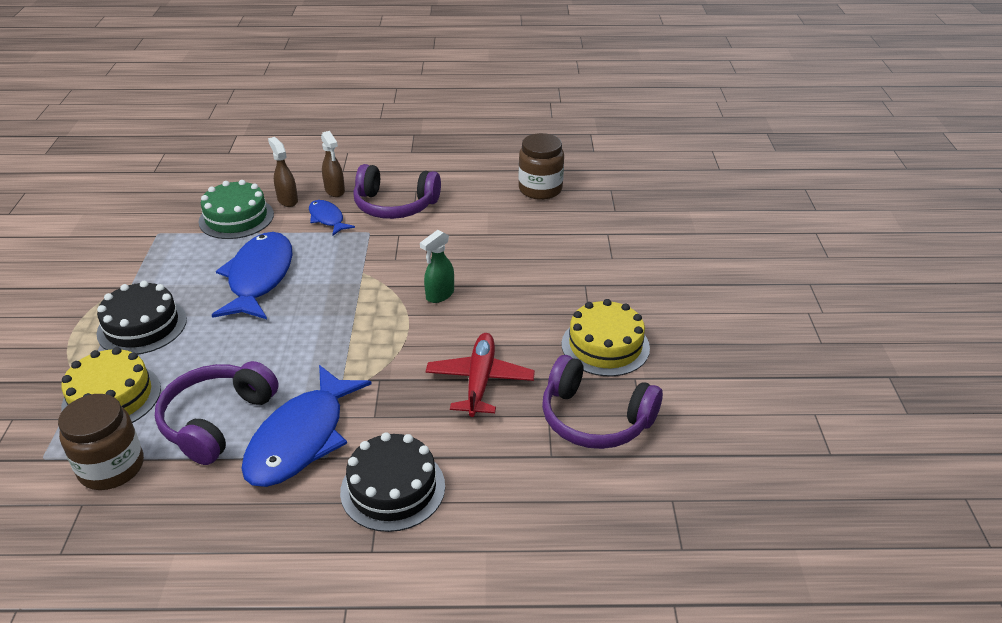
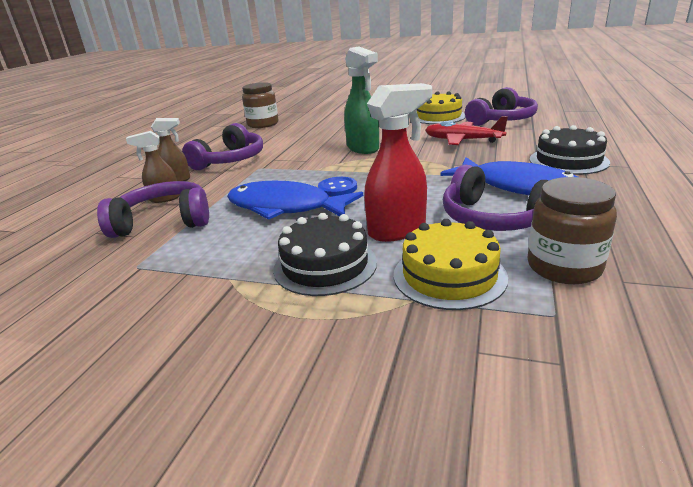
camera: 70 degrees left, 10 degrees down
(199, 357) = (398, 230): none -> red spray bottle
(236, 218) = (164, 221): green cake -> purple headphones
(306, 300) = (337, 188): none -> blue button
(327, 219) = (219, 182): blue fish -> none
(439, 295) = (363, 148): green spray bottle -> green spray bottle, size x1.65

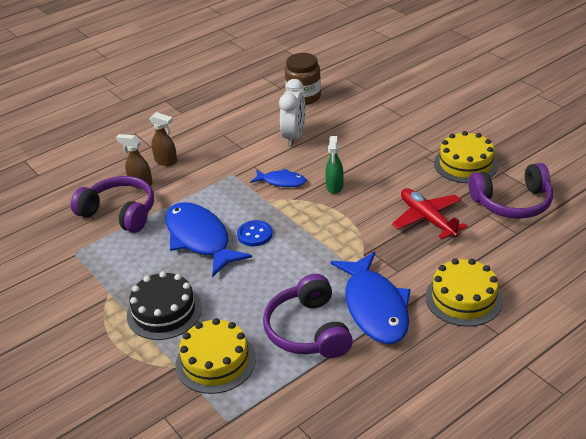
camera: 35 degrees right, 10 degrees up
(230, 160) = (224, 150): purple headphones -> none
(286, 139) = (294, 137): none -> white clock
(313, 158) = (281, 181): none -> blue fish
(363, 148) = (334, 187): green spray bottle -> green spray bottle, size x0.60
(398, 230) = (237, 305): red spray bottle -> none
(564, 267) = (283, 395): brown jar -> none
(568, 161) = (463, 298): black cake -> yellow cake

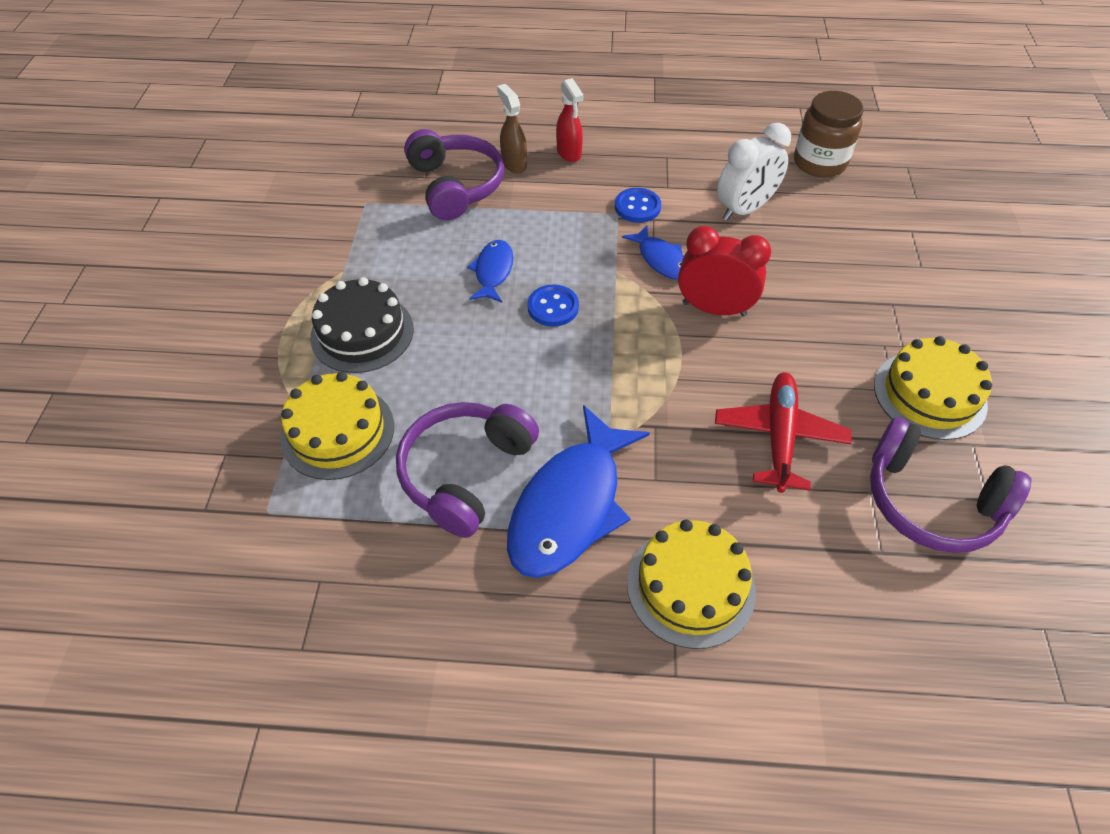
camera: 40 degrees right, 15 degrees up
(166, 161) = (569, 153): brown spray bottle -> red spray bottle
(200, 239) = (493, 271): blue fish -> blue fish, size x0.52
(238, 165) = (637, 207): none -> blue button
(334, 187) = (714, 309): green spray bottle -> red clock

